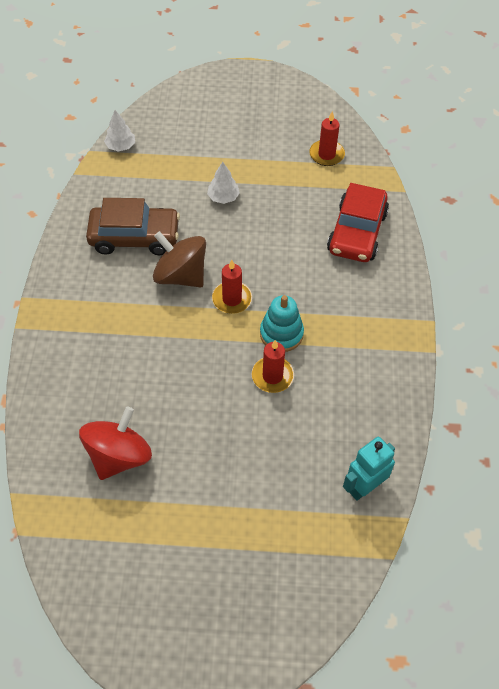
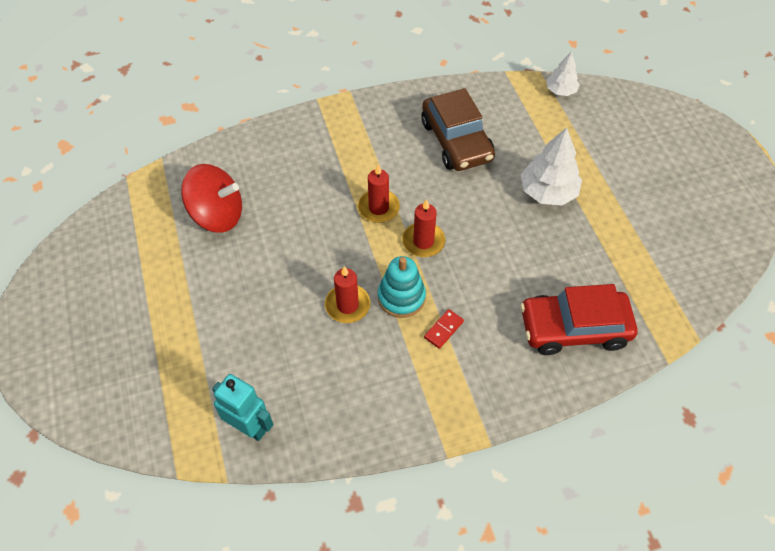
camera: 70 degrees right, 0 degrees up
(181, 275) = (430, 191): brown spinning top -> none
(223, 197) = (548, 192): white tree -> white tree, size x1.66
(324, 315) = (443, 329): none -> red domino
(326, 155) = (670, 265): red candle -> red candle (378, 208)

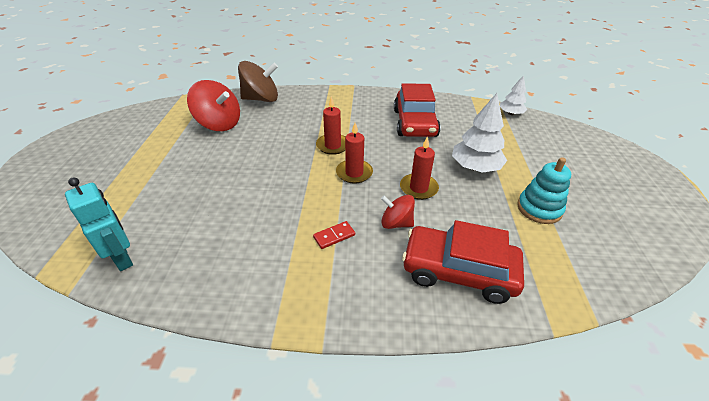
camera: 20 degrees right, 15 degrees down
(242, 154) = (261, 99): none -> brown spinning top
(347, 305) = (267, 197): red candle -> red candle (418, 188)
(401, 297) = (313, 203): turquoise stacking toy -> turquoise stacking toy (539, 209)
(456, 141) = (414, 123): brown car -> red car
(496, 293) = (396, 223): none -> red spinning top

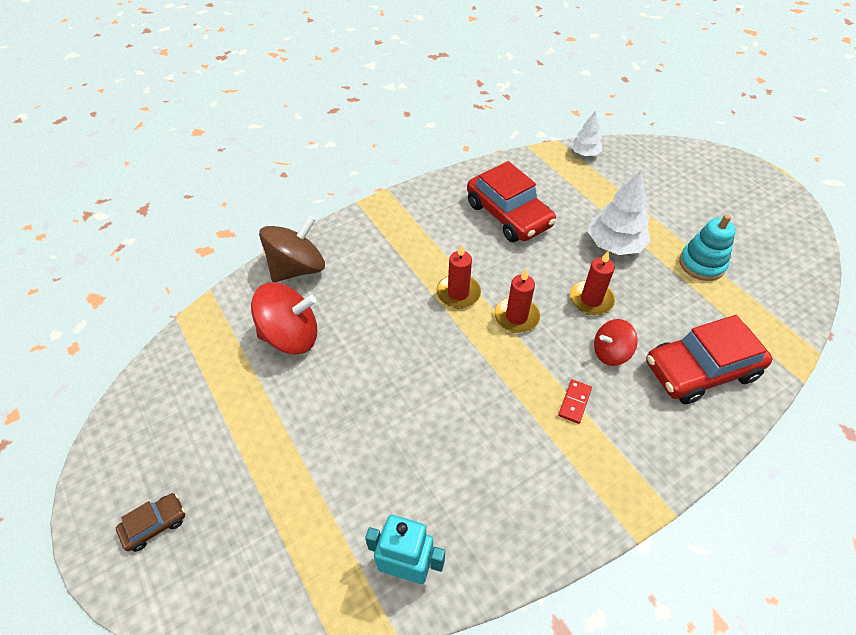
camera: 35 degrees left, 10 degrees up
(58, 166) = (155, 525): none -> brown car

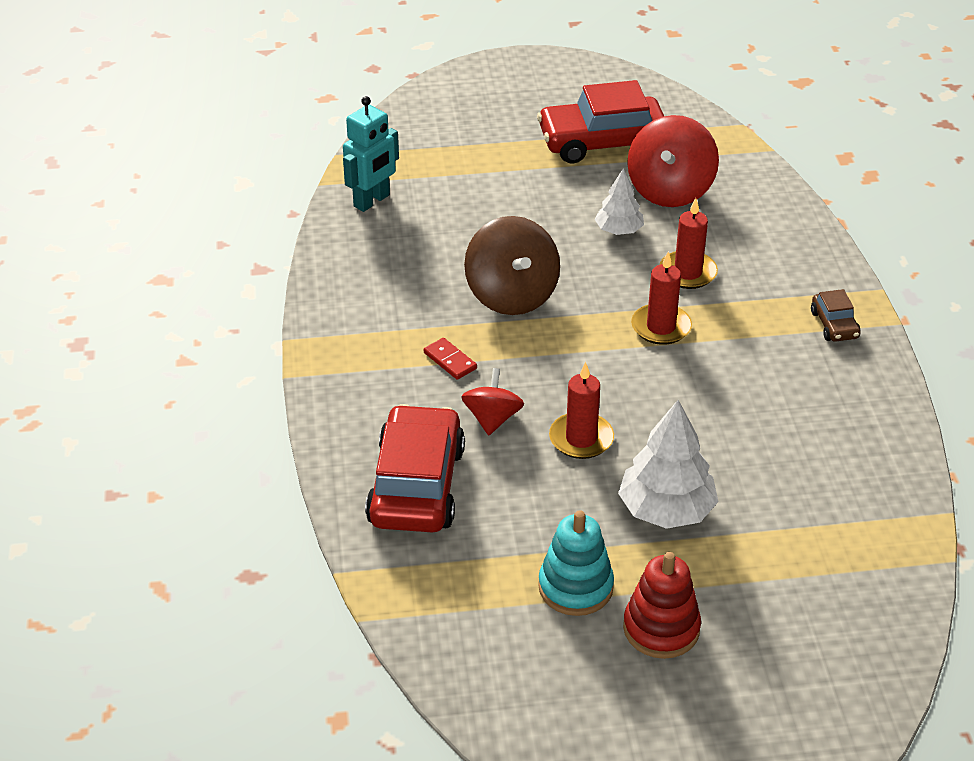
camera: 115 degrees right, 10 degrees down
(155, 525) = (510, 88): brown car -> brown car (834, 325)
(297, 268) = (774, 214): brown spinning top -> brown spinning top (512, 295)
(508, 215) = (784, 424): red car -> red car (602, 142)
(516, 317) = (594, 362): red candle -> red candle (688, 273)
(584, 153) = (901, 577): white tree -> white tree (619, 230)
(694, 223) = (661, 628): none -> red stacking toy

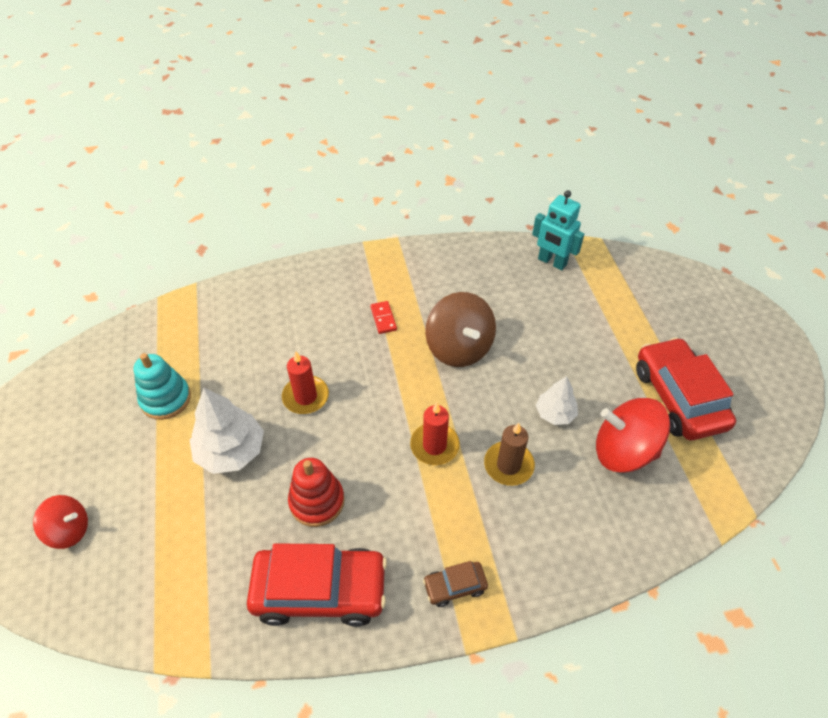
camera: 85 degrees right, 10 degrees up
(416, 485) = (264, 311): red car -> red car (320, 590)
(450, 361) = (383, 318): red domino -> red domino turned 60 degrees counterclockwise
(492, 418) = (326, 345): red spinning top -> red spinning top (69, 530)
(512, 295) = (459, 348): brown spinning top -> brown spinning top turned 90 degrees counterclockwise
(661, 628) = (121, 449): red stacking toy -> red stacking toy (317, 501)
(688, 273) = (508, 465): red candle -> brown candle

